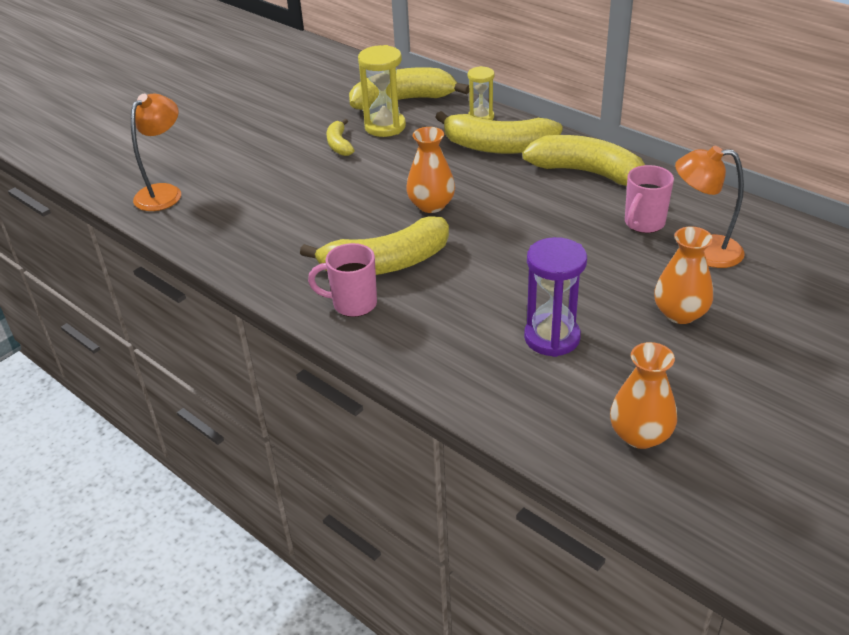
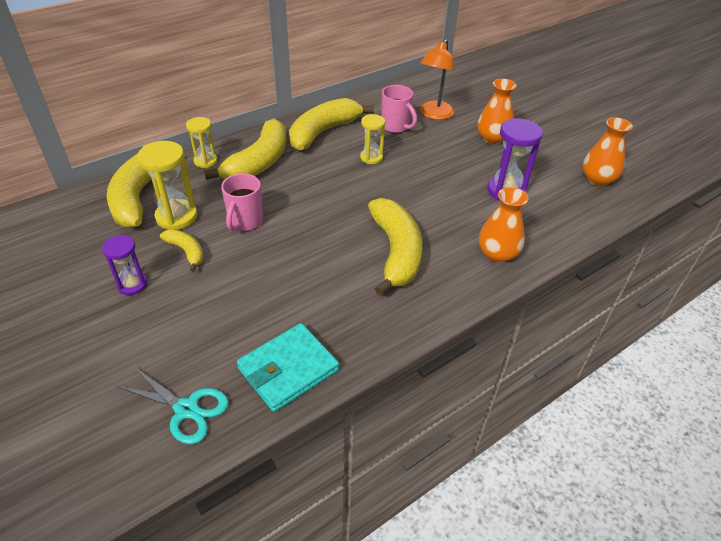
camera: 80 degrees left, 5 degrees up
(164, 192) = (186, 409): orange lamp -> turquoise scissors
(210, 230) = (288, 369): none -> turquoise wallet
(289, 132) = (132, 285): none -> purple hourglass
(339, 144) = (186, 251): yellow banana -> yellow banana turned 135 degrees counterclockwise
(353, 304) = (444, 280): pink mug -> pink mug (245, 222)
(431, 205) = (324, 213): orange vase -> orange vase (497, 254)
(557, 217) = (371, 158): none -> yellow hourglass

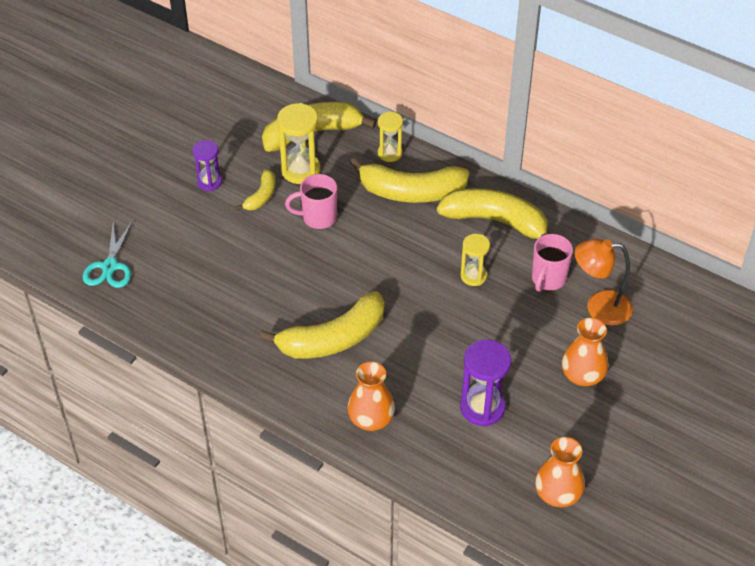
camera: 70 degrees right, 5 degrees up
(288, 369) = (167, 309): turquoise wallet -> none

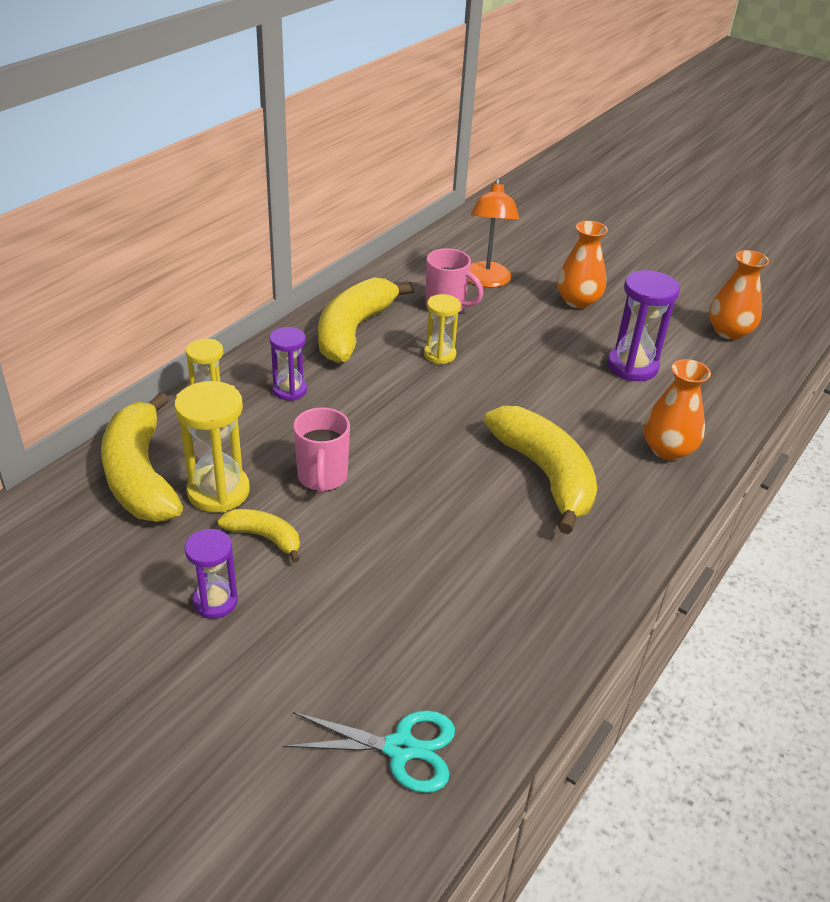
camera: 90 degrees left, 10 degrees down
(411, 192) = (289, 390): yellow banana -> purple hourglass

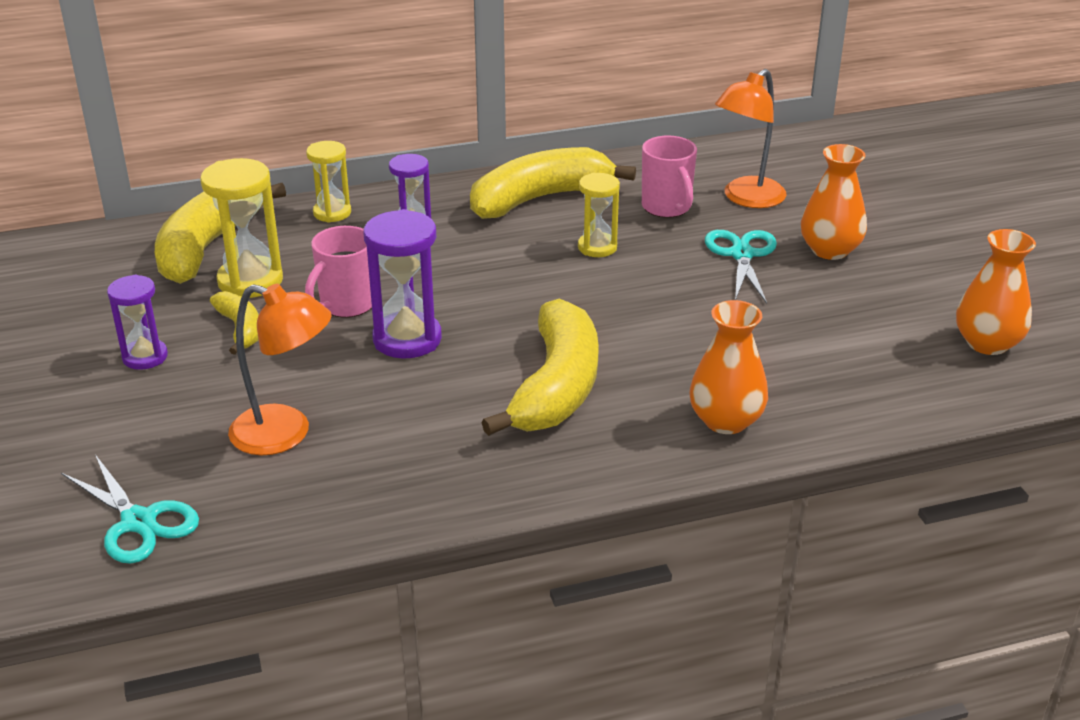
camera: 40 degrees right, 5 degrees down
(414, 608) = (285, 434): none -> orange lamp
(533, 324) = (741, 255): none -> turquoise scissors
(632, 366) = (802, 332): purple hourglass -> purple hourglass (407, 339)

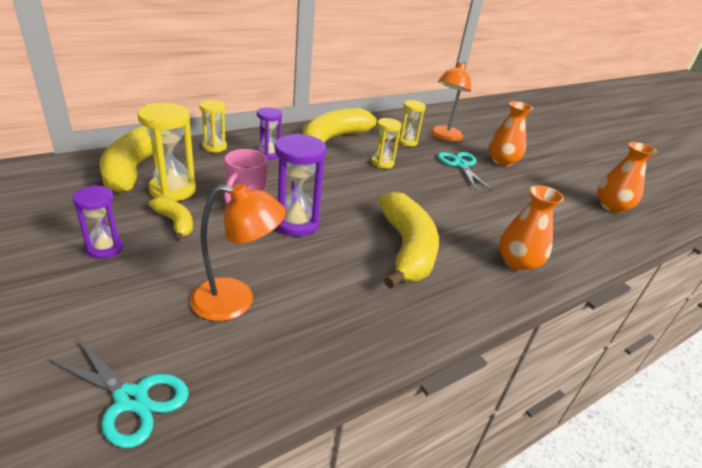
camera: 20 degrees left, 0 degrees up
(667, 208) = (407, 142): pink mug -> yellow hourglass

